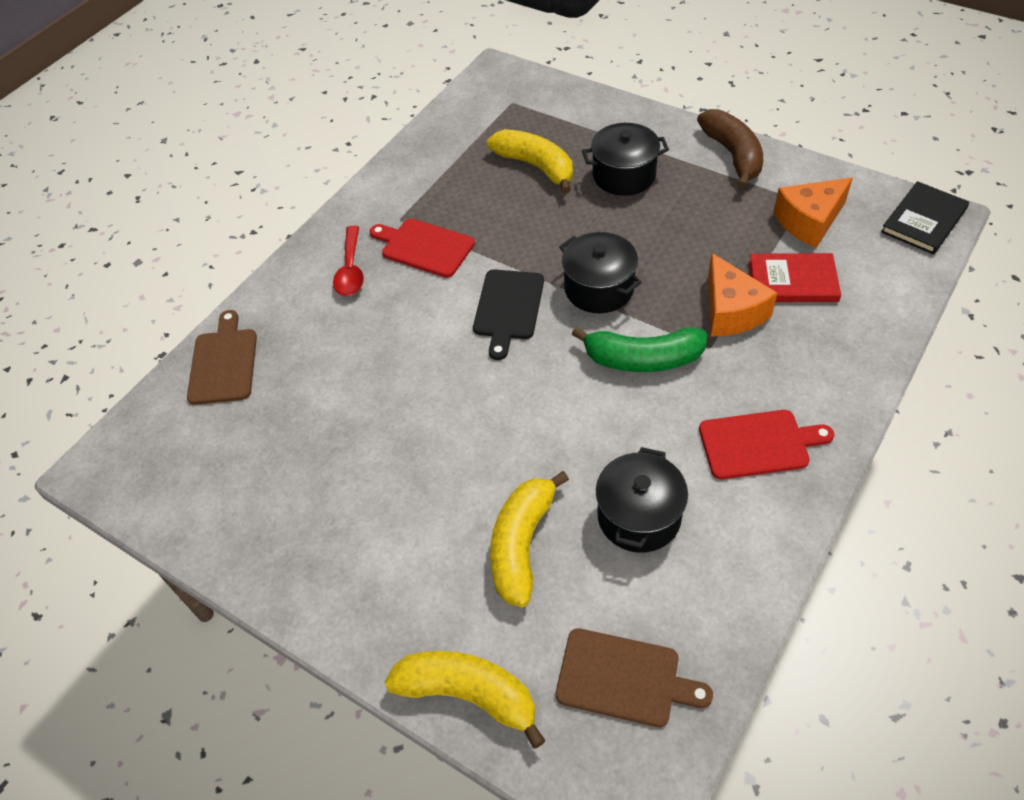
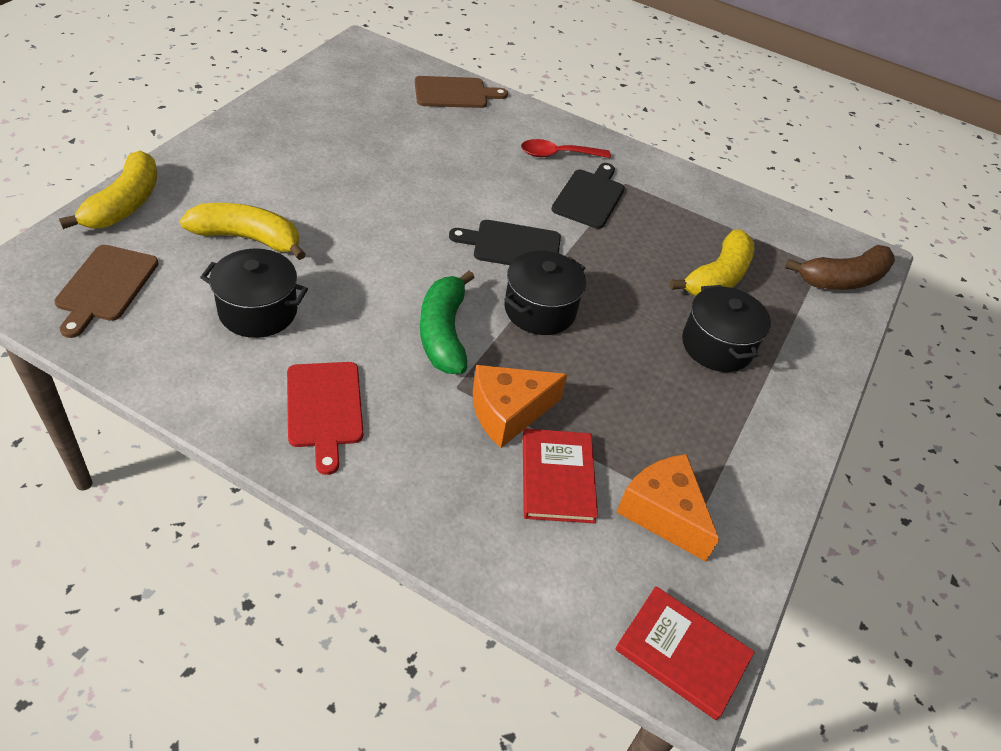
camera: 75 degrees right, 5 degrees down
(424, 247) = (589, 197): red cutting board -> black cutting board
(733, 155) = (775, 452): brown banana -> brown banana (843, 279)
(923, 220) = (682, 653): black book -> red book

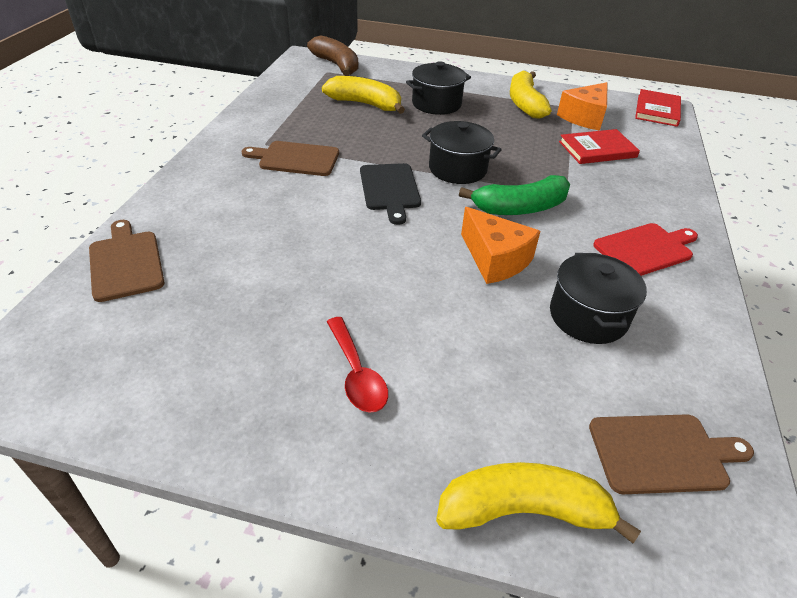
camera: 100 degrees left, 5 degrees down
(247, 238) = (499, 359): yellow banana -> yellow banana (525, 103)
(508, 412) = (566, 171): orange cheese -> orange cheese (495, 259)
(558, 154) = (234, 180): red spoon -> red spoon (357, 374)
(589, 197) = (295, 159): black cutting board -> brown cutting board

